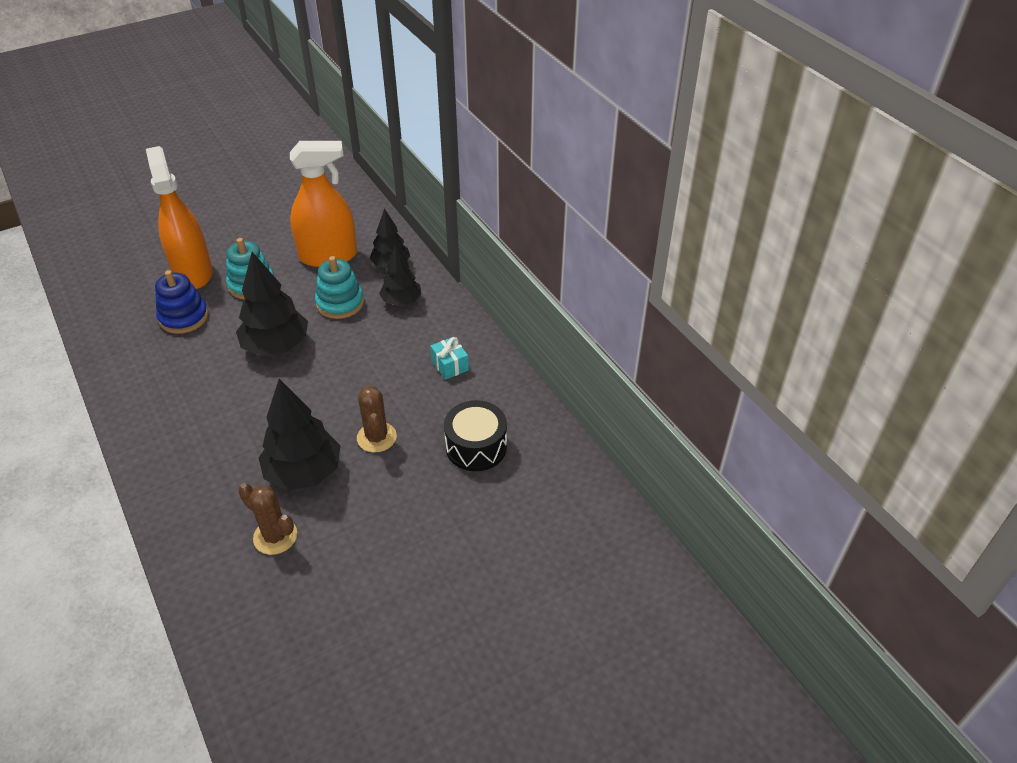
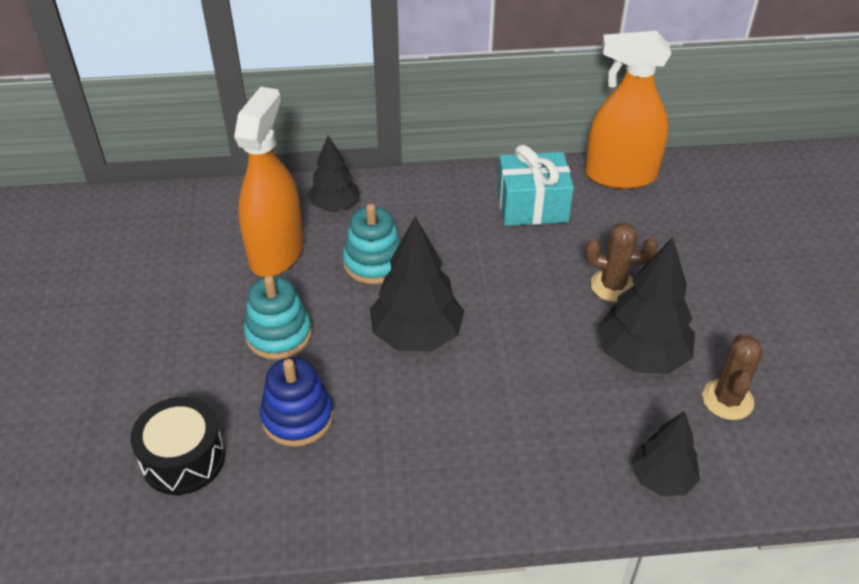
camera: 65 degrees left, 0 degrees up
(193, 273) = (205, 390): orange spray bottle -> orange spray bottle (620, 175)
(275, 536) = (727, 399): brown cactus -> brown cactus turned 45 degrees counterclockwise
(401, 301) = (405, 213): black tree -> black tree (661, 479)
(450, 365) = (532, 206): turquoise gift -> turquoise gift, size x1.83
(476, 447) = (657, 220): black drum -> black drum (183, 459)

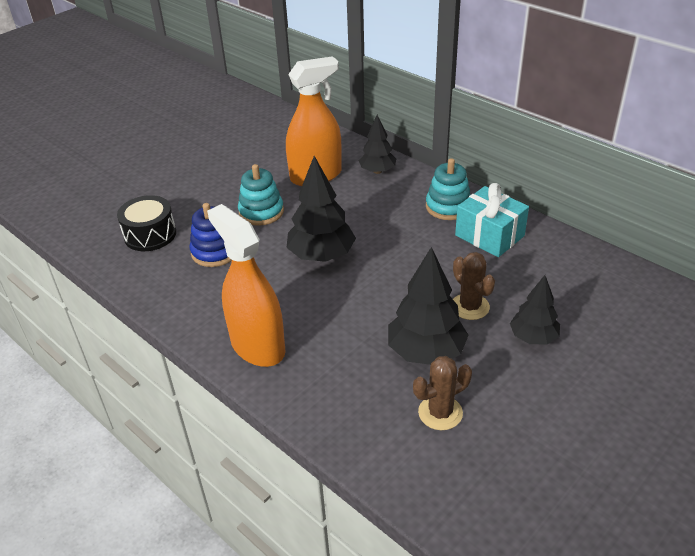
camera: 50 degrees right, 5 degrees down
(374, 262) = (354, 209): turquoise stacking toy -> turquoise stacking toy (448, 207)
(620, 175) = (578, 254): orange spray bottle -> orange spray bottle (257, 346)
(661, 479) = (334, 415): black tree -> black tree (533, 337)

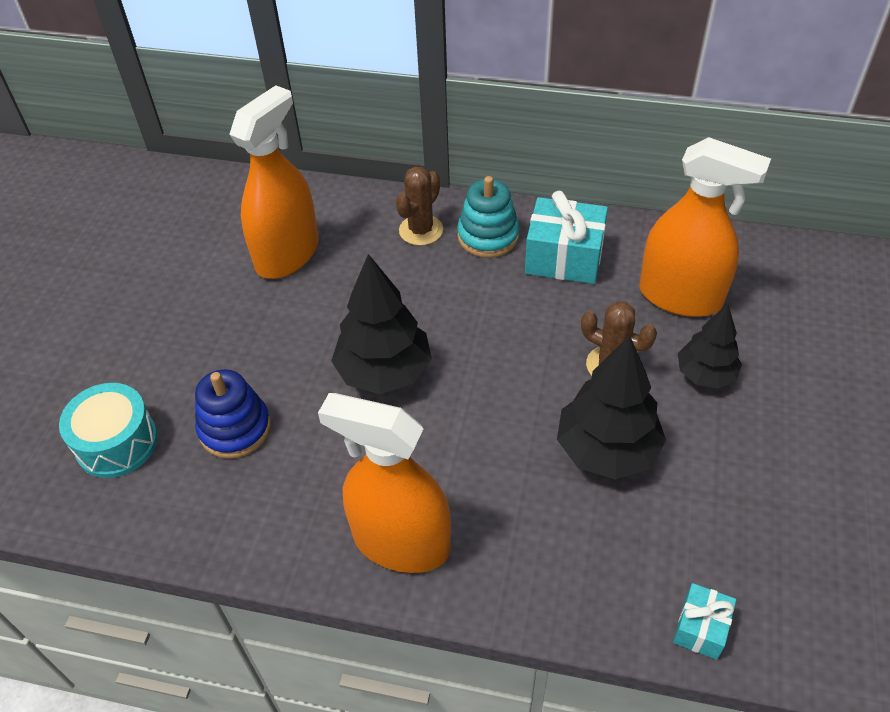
camera: 30 degrees left, 10 degrees up
(150, 235) = (117, 443): black drum -> turquoise drum
(261, 212) = (253, 340): turquoise stacking toy -> none
(377, 171) = (363, 217): black tree -> none
(403, 477) = (701, 628): none -> turquoise gift
(440, 413) = (679, 523): brown cactus -> brown cactus (421, 230)
(554, 286) = (680, 296): none -> orange spray bottle

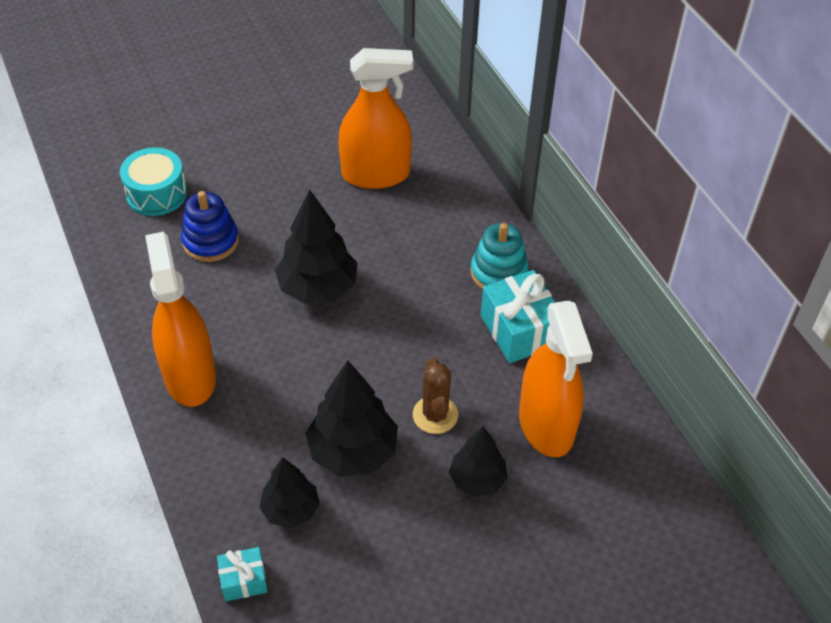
camera: 50 degrees right, 0 degrees up
(421, 230) = (467, 231): brown cactus -> none
(640, 539) = (291, 510): none -> black tree

